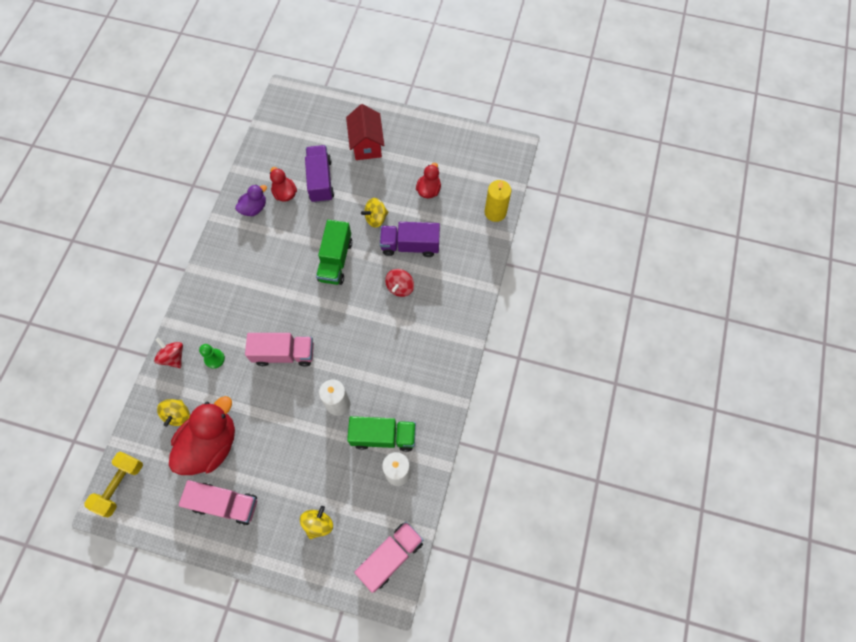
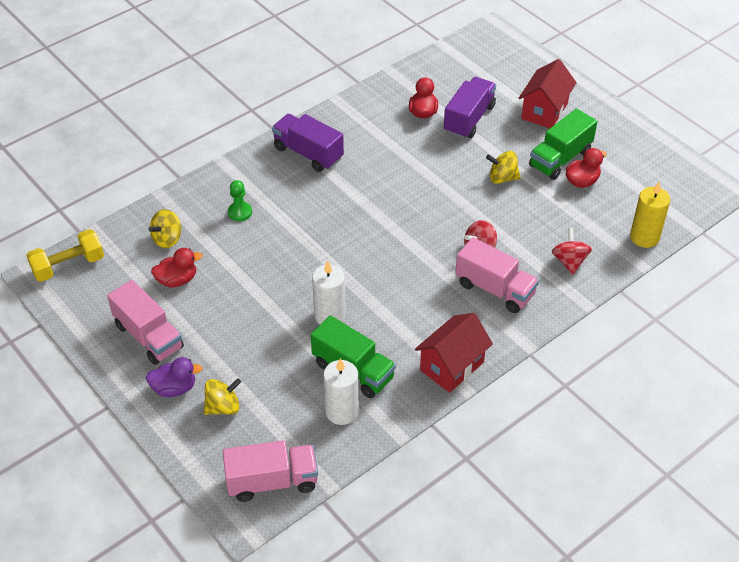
camera: 35 degrees right, 20 degrees down
(173, 357) = (203, 190): red spinning top -> red spinning top (569, 261)
(211, 444) = (177, 280): red duck -> red duck, size x0.51
(254, 208) = (381, 110): purple duck -> purple duck (174, 388)
(284, 354) = (310, 244): pink truck -> pink truck (495, 289)
(335, 260) = (429, 193): green truck -> green truck (560, 158)
(410, 246) = (521, 219): purple truck -> purple truck (308, 153)
(443, 391) = (452, 366): none -> red house

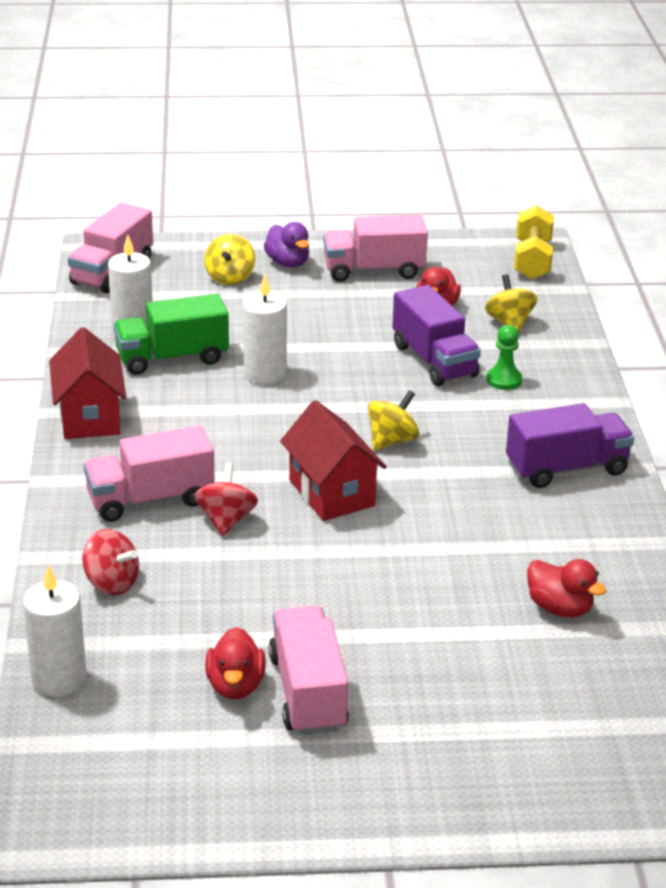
camera: 125 degrees right, 15 degrees down
(174, 388) = (288, 263): purple duck -> purple duck turned 60 degrees counterclockwise
(469, 119) = (498, 647): purple truck -> purple truck (434, 361)
(502, 178) = (332, 610): yellow spinning top -> yellow spinning top (392, 441)
(544, 111) = (436, 742): red house -> red house (331, 493)
(560, 158) = (308, 692): green truck -> pink truck
(644, 237) = (59, 679): yellow candle -> white candle

